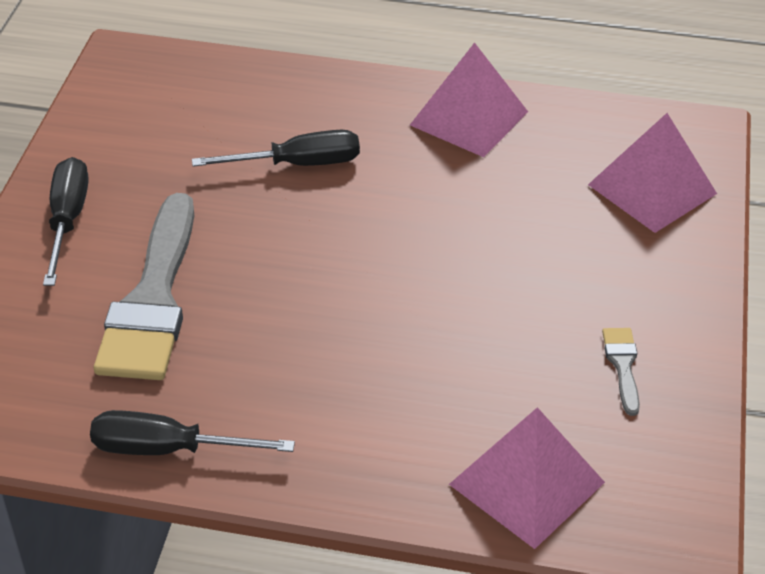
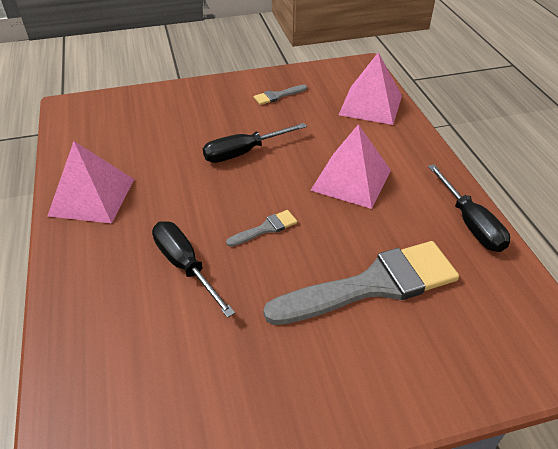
camera: 115 degrees left, 0 degrees up
(67, 220) = (335, 386): black screwdriver -> black screwdriver (244, 152)
(309, 244) = (266, 228): none -> grey brush
(652, 189) = (135, 112): pink pyramid -> pink pyramid (351, 180)

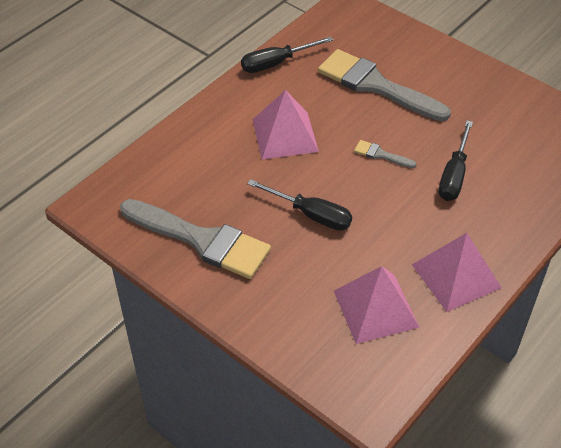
camera: 125 degrees left, 5 degrees up
(277, 96) = (202, 240): grey brush -> grey brush, size x2.40
(371, 105) = (163, 167): pink pyramid -> pink pyramid (375, 308)
(470, 223) = (276, 63): black screwdriver -> black screwdriver turned 150 degrees counterclockwise

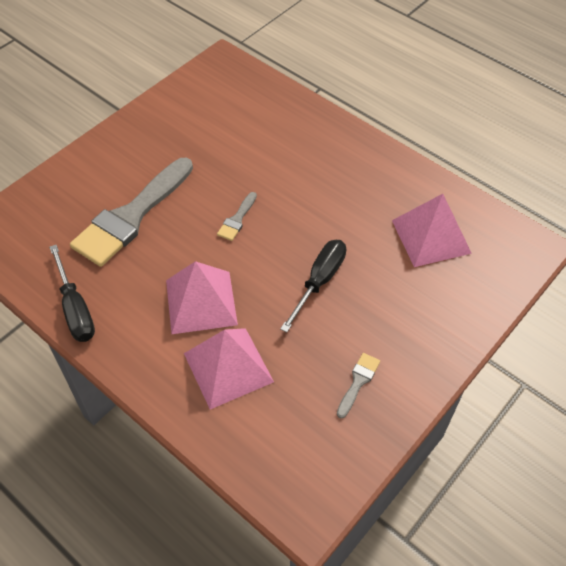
camera: 90 degrees left, 5 degrees up
(202, 240) = (358, 382): grey brush -> grey brush, size x0.42
(454, 175) = (267, 166): black screwdriver -> none
(456, 276) = (388, 178): pink pyramid -> pink pyramid (228, 367)

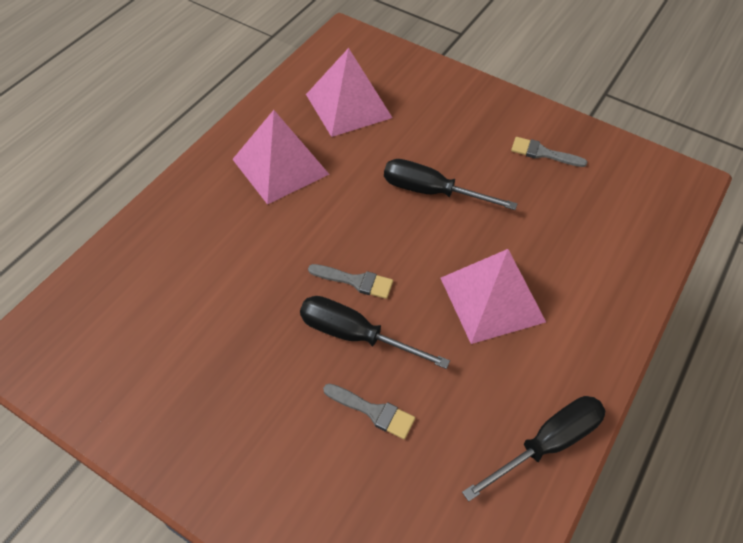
camera: 100 degrees left, 0 degrees up
(131, 216) = (373, 412): grey brush -> grey brush, size x0.42
(191, 214) = (355, 335): none -> black screwdriver
(228, 367) = (568, 259): pink pyramid -> pink pyramid (280, 166)

